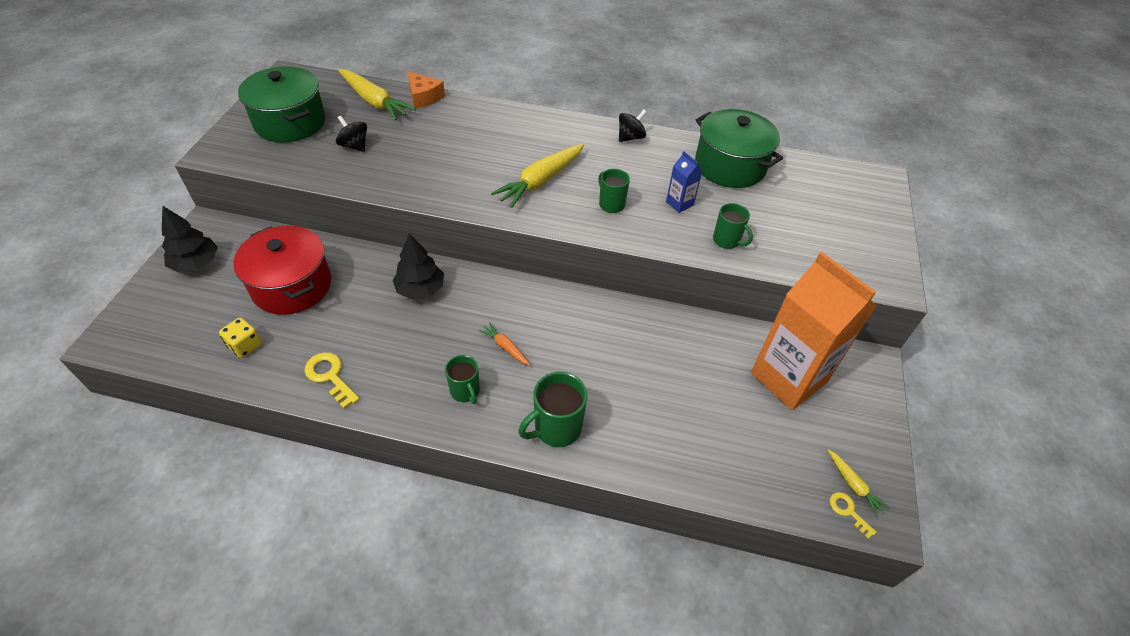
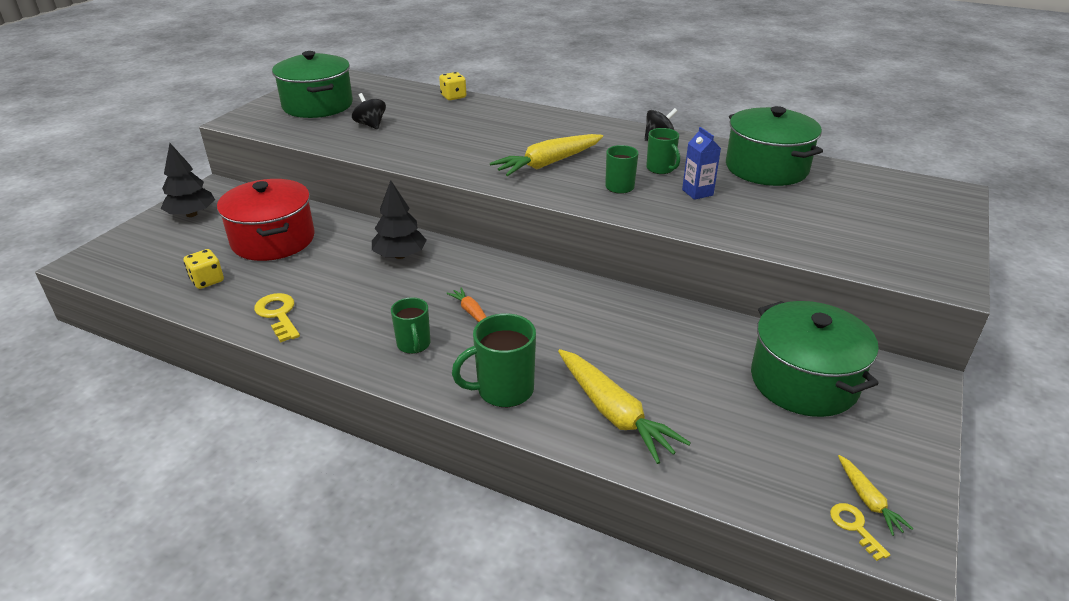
camera: 15 degrees right, 15 degrees down
(374, 102) = (404, 97): yellow carrot -> yellow carrot (614, 413)
(424, 97) = (453, 97): orange cheese -> yellow dice
(727, 240) = (744, 226): green mug -> green mug (661, 169)
(788, 378) = (803, 381): orange carton -> green pot

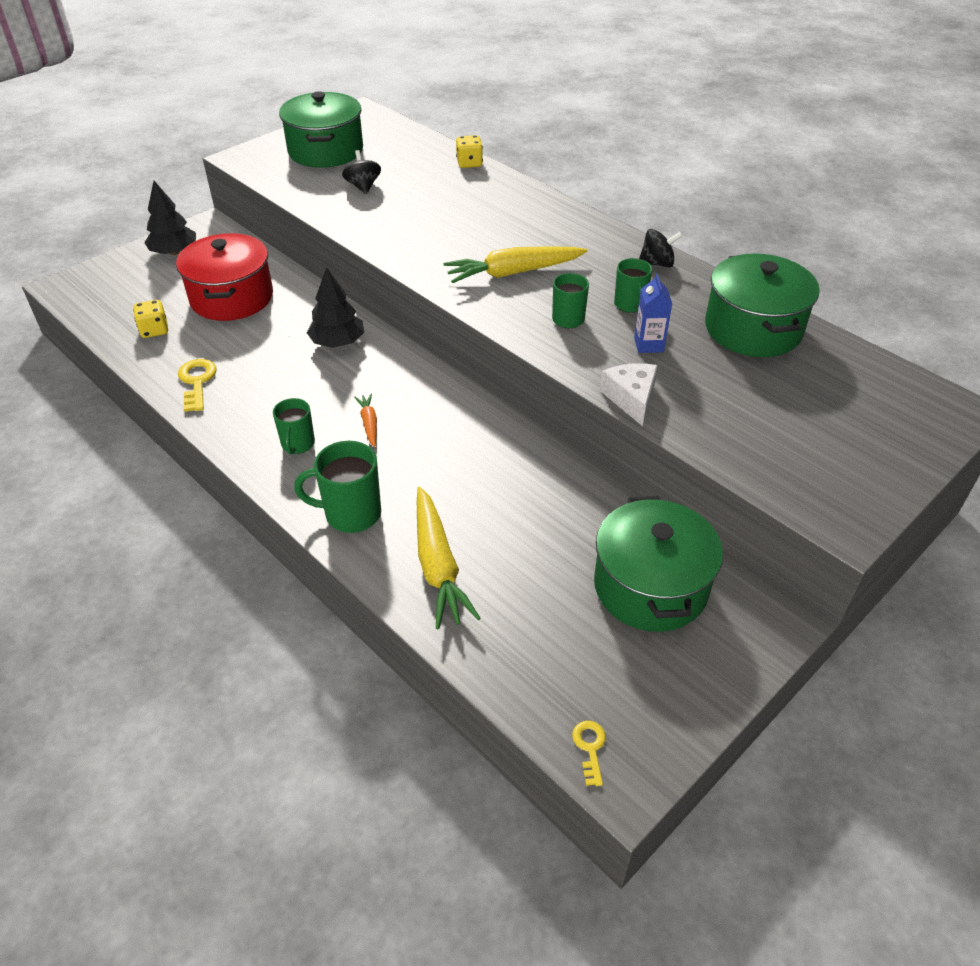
camera: 20 degrees right, 10 degrees up
(715, 231) = (631, 398): none -> white cheese
(868, 500) = (623, 727): yellow carrot -> none

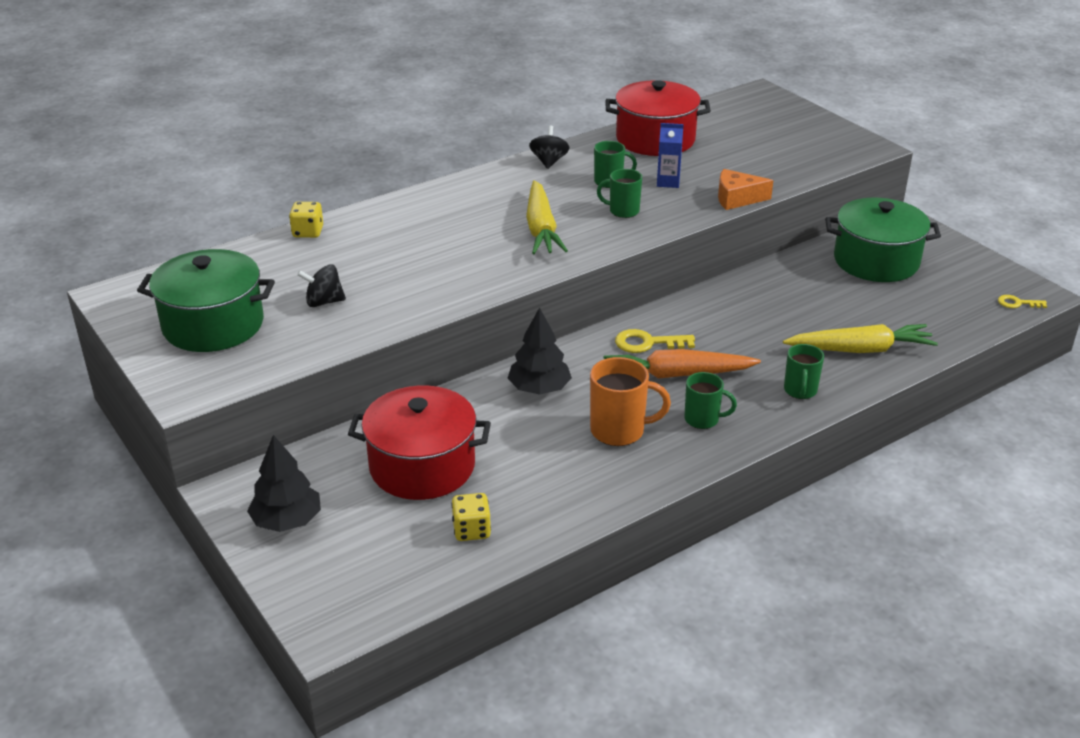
camera: 80 degrees left, 10 degrees down
(197, 382) = (586, 490): yellow key -> yellow key (647, 343)
(278, 393) = (619, 431): none -> orange mug
(351, 514) = (800, 391): green mug -> green mug, size x0.65
(369, 423) = (677, 375): orange carrot -> orange carrot, size x2.00
(631, 398) = (737, 198): white cheese -> orange cheese
(753, 329) = (655, 139): green pot -> red pot

